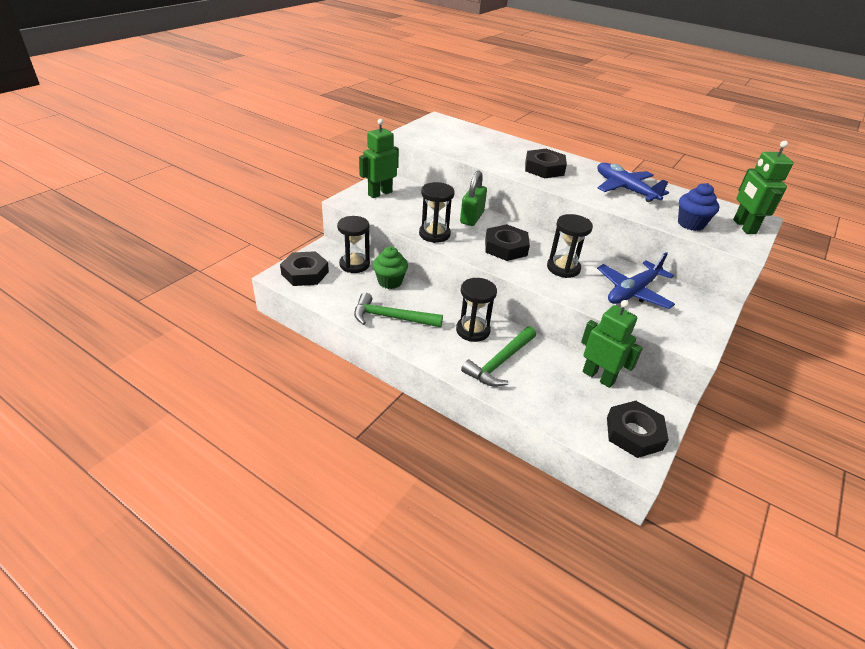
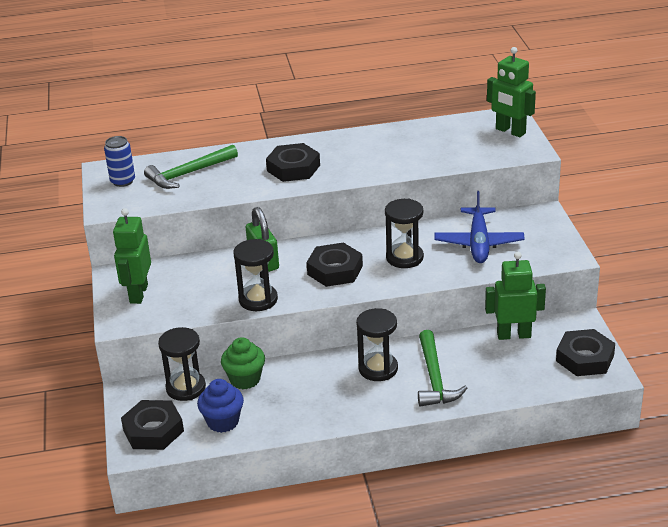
camera: 40 degrees left, 5 degrees down
(391, 317) = (298, 408): green hammer -> green hammer (188, 173)
(437, 127) = (123, 181): none -> blue can
(625, 189) = (385, 148): blue plane -> none
(690, 224) = (474, 153): blue cupcake -> blue cupcake (223, 422)

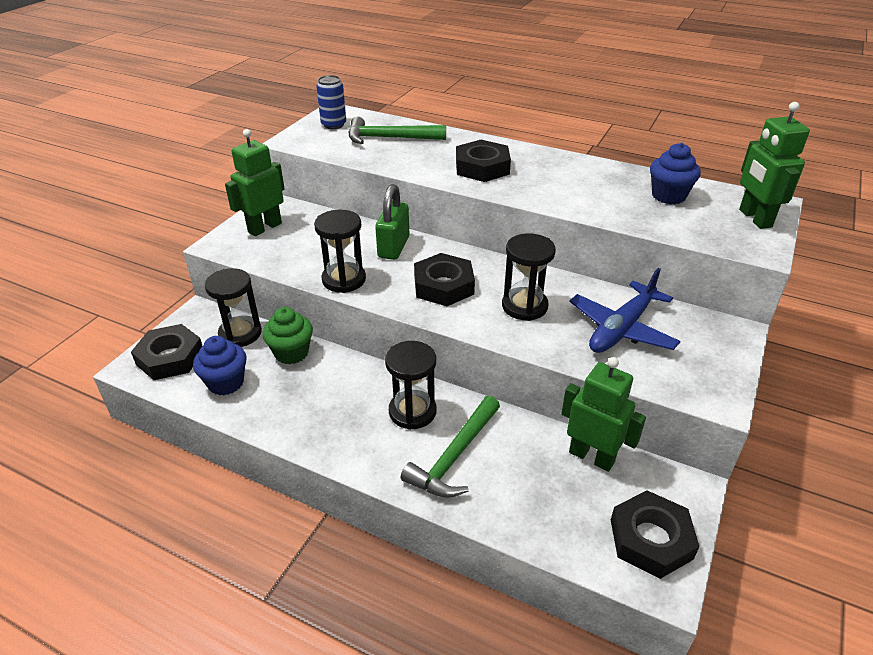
camera: 35 degrees right, 5 degrees up
(444, 137) = (668, 196): none -> blue cupcake

